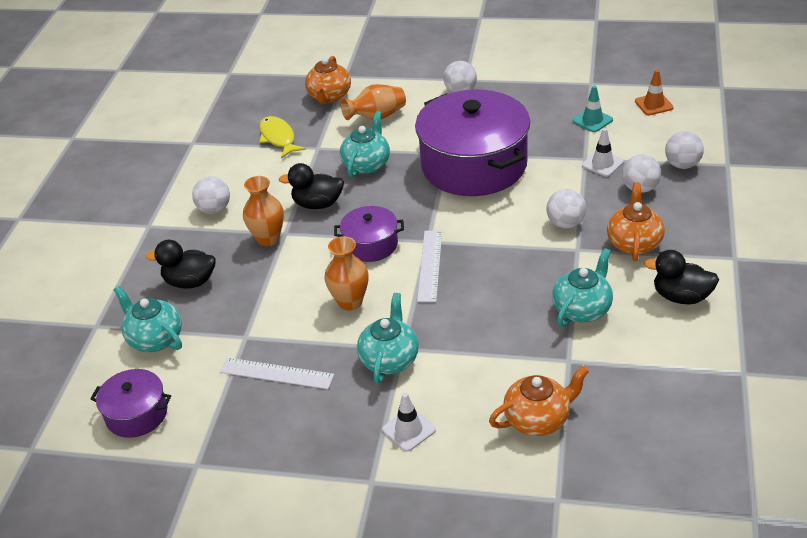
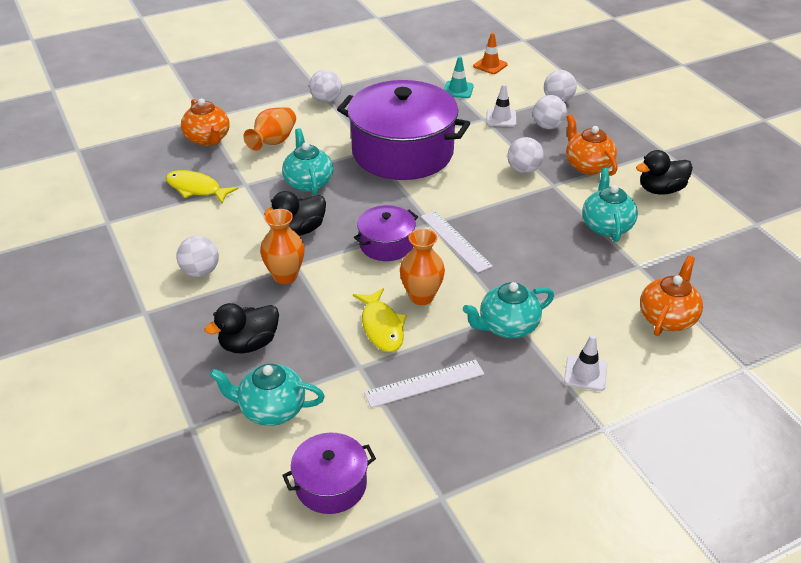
camera: 40 degrees left, 0 degrees up
(294, 313) = (382, 327): none -> yellow fish
(389, 359) = (507, 326): turquoise teapot -> turquoise teapot turned 90 degrees counterclockwise

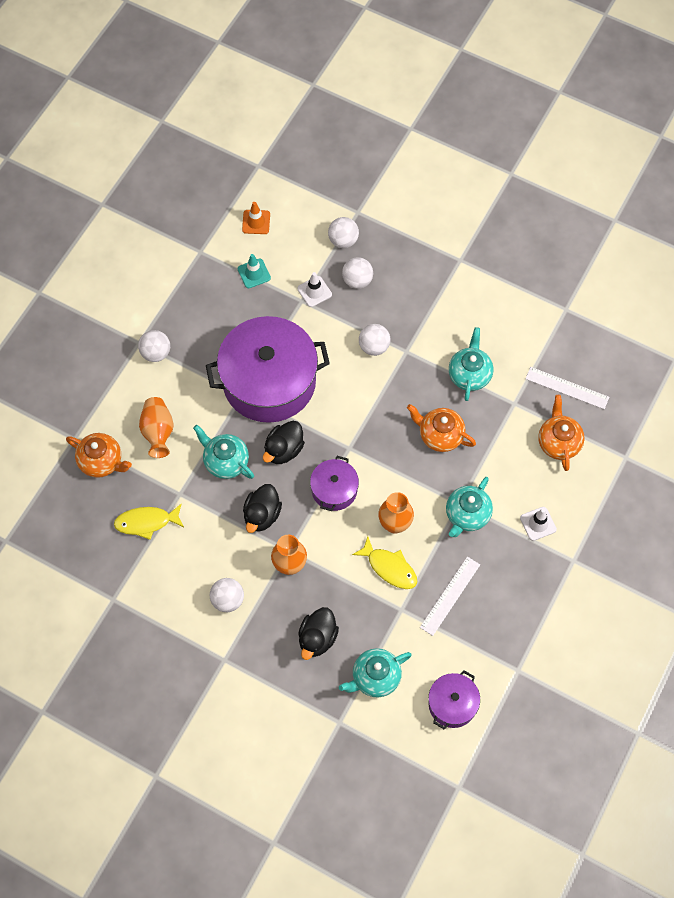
camera: 35 degrees left, 25 degrees up
(455, 241) = (378, 455): white ruler -> white ruler (567, 388)
(587, 165) = (416, 312): orange teapot -> orange teapot (440, 435)
(606, 226) = (469, 374): turquoise teapot -> turquoise teapot turned 45 degrees clockwise
(660, 190) = (483, 310): black duck -> black duck (283, 450)

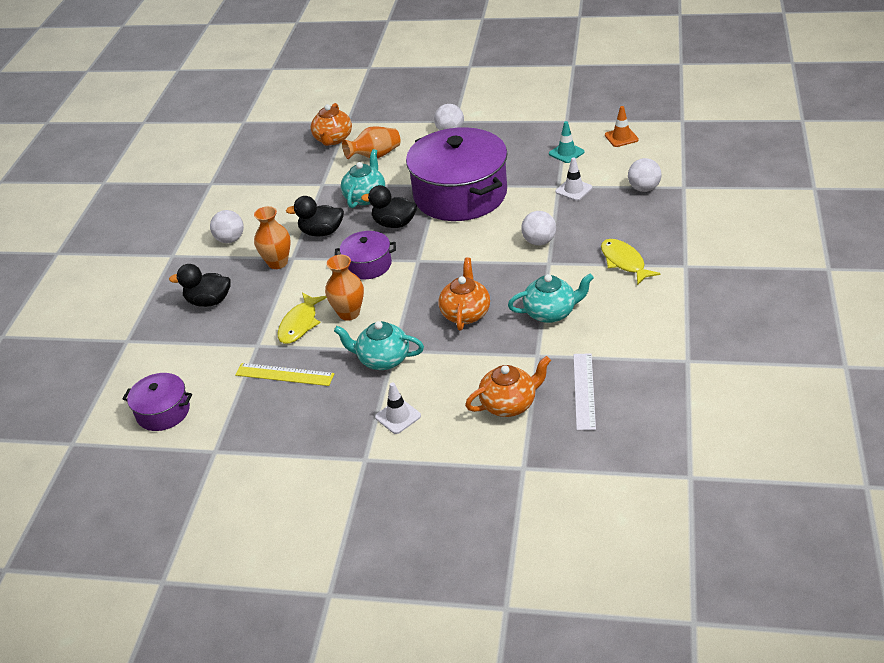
camera: 75 degrees right, 25 degrees down
(146, 522) = (287, 177): yellow fish -> yellow fish (624, 262)
(357, 280) = (606, 210): white ball -> none
(375, 677) = (178, 349): turquoise teapot -> none
(450, 595) = (284, 374): white ruler -> yellow ruler

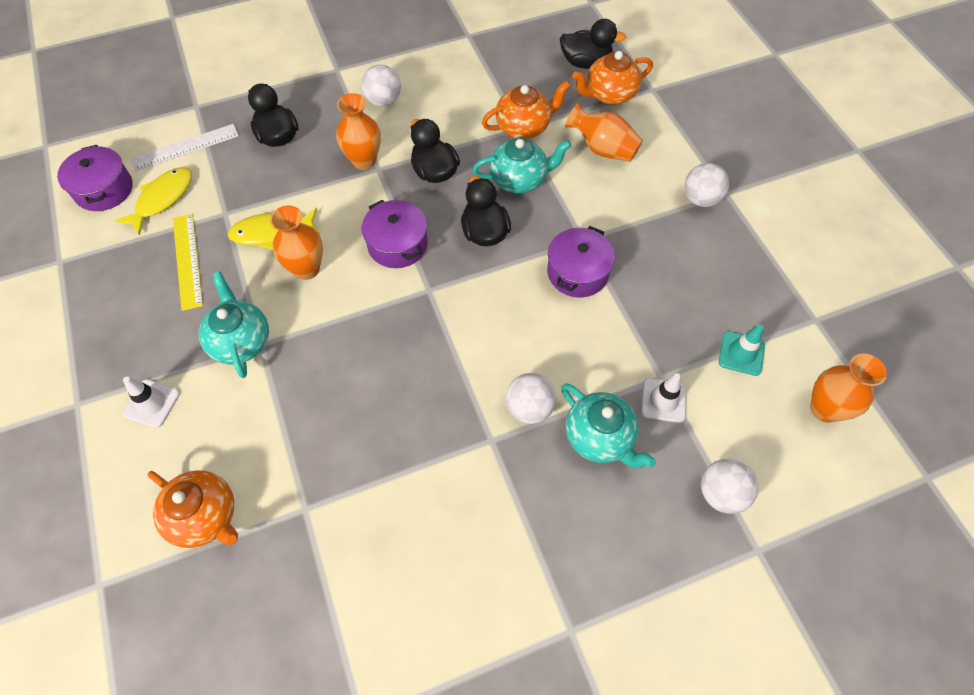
camera: 55 degrees right, 20 degrees up
(295, 140) = (585, 63): none -> black duck
(460, 195) = (577, 272): purple pot -> purple pot, size x0.47
(465, 313) = (352, 388): orange teapot -> orange teapot (524, 127)
(551, 312) = (392, 488): turquoise teapot -> turquoise teapot (600, 437)
(584, 391) = (256, 599): white ruler -> white ruler (185, 147)
(621, 137) = (824, 409): orange traffic cone -> orange vase
(624, 262) = (538, 538): yellow fish -> yellow fish (162, 199)

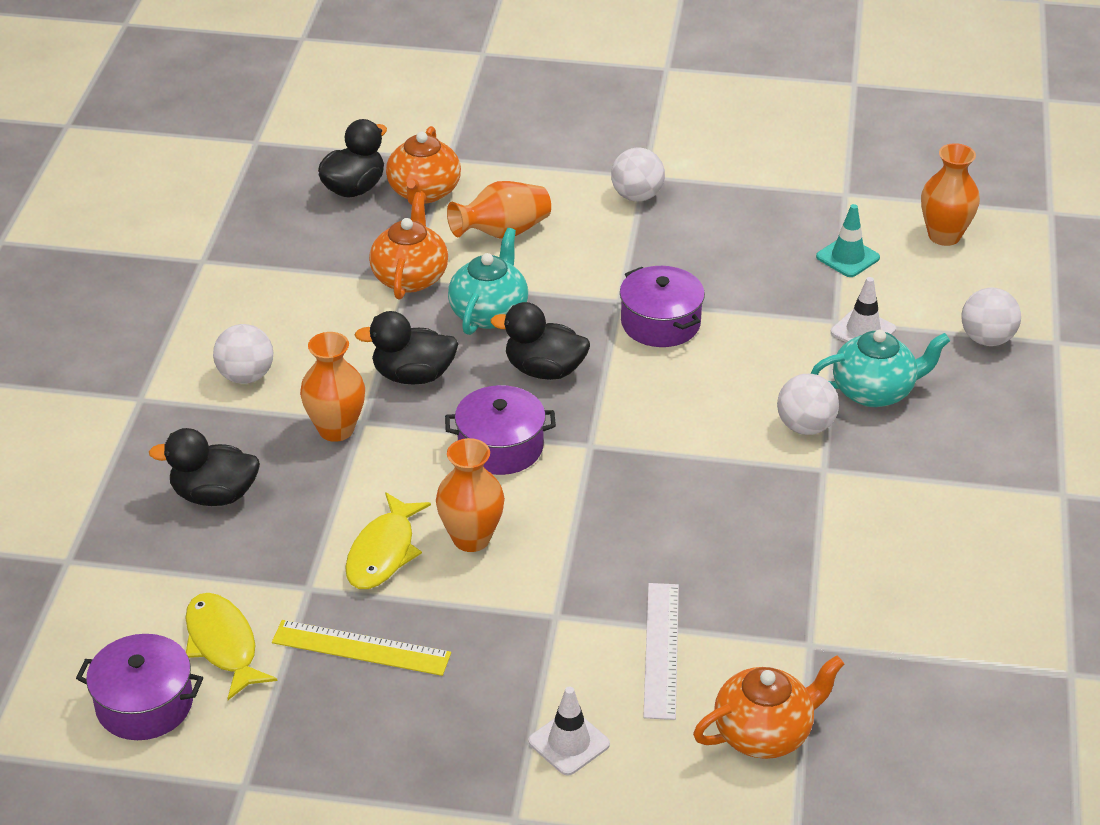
camera: 60 degrees left, 20 degrees down
(185, 147) = (143, 594): white ruler -> white ruler (661, 650)
(241, 341) = (536, 632): turquoise teapot -> none

